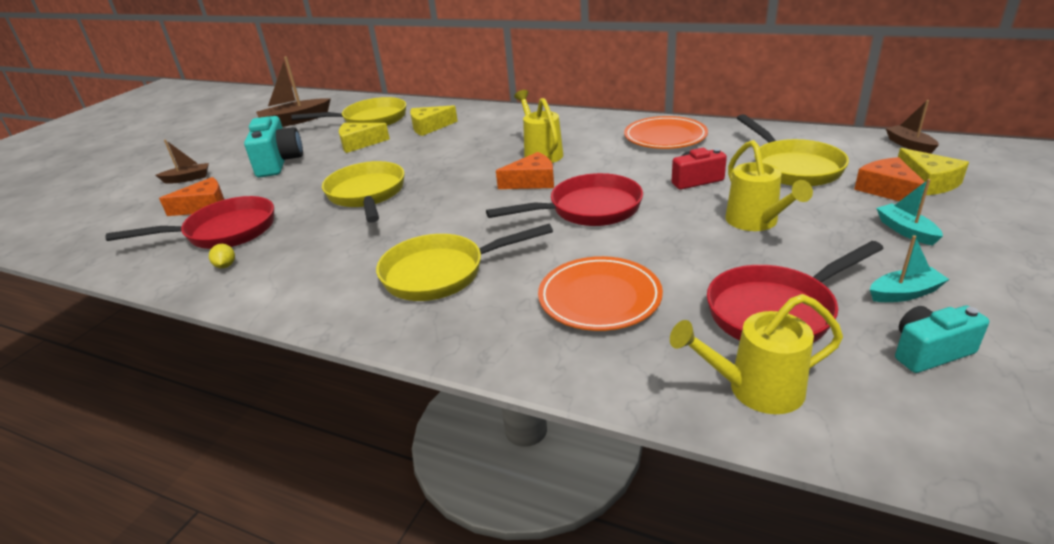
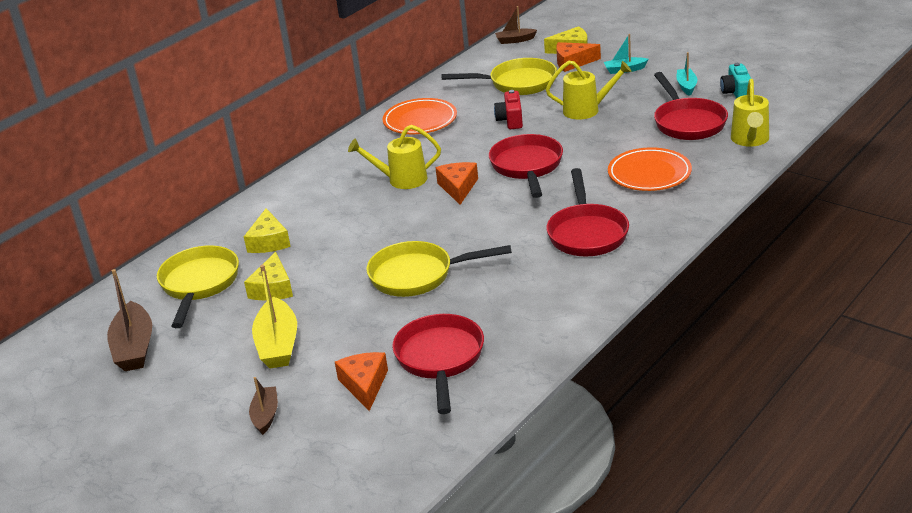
camera: 75 degrees left, 0 degrees up
(226, 266) = (512, 347): yellow lemon -> none
(279, 162) = (278, 344): turquoise camera -> yellow boat
(442, 273) = (587, 233): yellow pan -> red pan

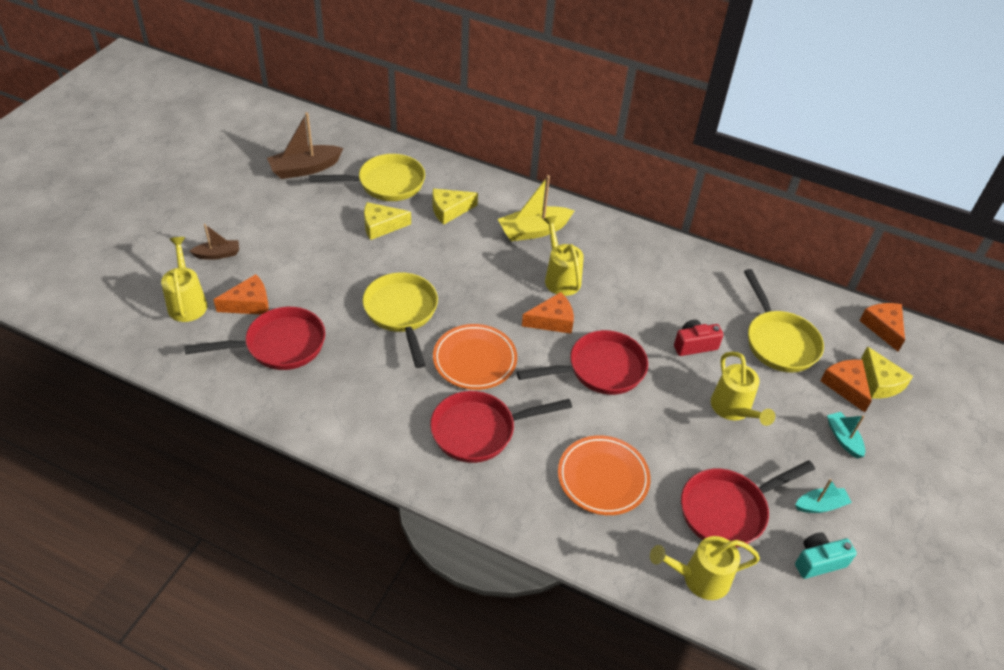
camera: 70 degrees right, 15 degrees up
(278, 344) = (305, 244): yellow boat -> yellow boat (533, 231)
(343, 437) = (187, 302): none -> yellow watering can
(420, 120) = (676, 274): orange plate -> orange plate (475, 360)
(515, 40) = (883, 328): brown boat -> orange cheese

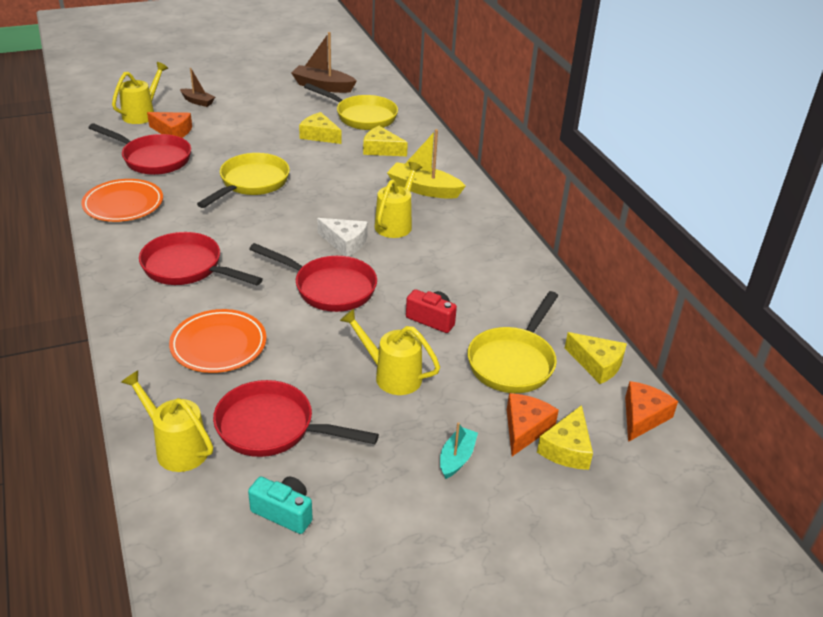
camera: 45 degrees right, 10 degrees down
(475, 360) = (253, 231): orange plate -> orange plate (123, 204)
(552, 320) = (345, 242): orange cheese -> white cheese
(733, 409) = (391, 375): yellow watering can -> yellow watering can turned 90 degrees clockwise
(818, 307) = (597, 364): none -> yellow cheese
(820, 505) = (353, 482): turquoise boat -> none

